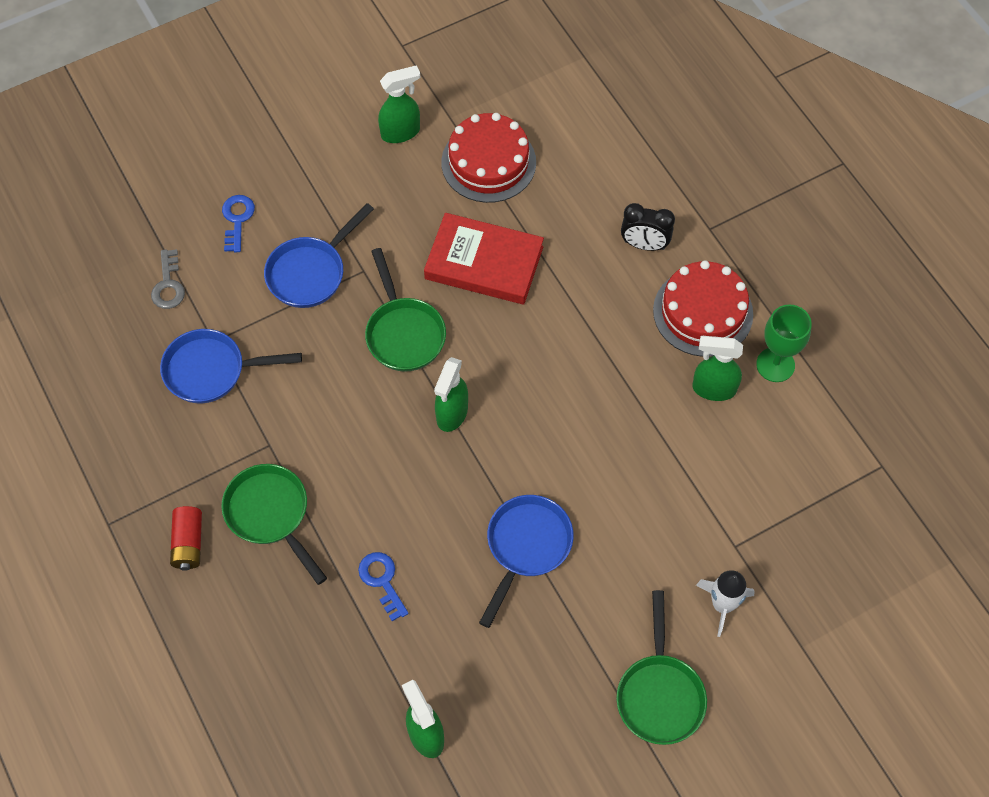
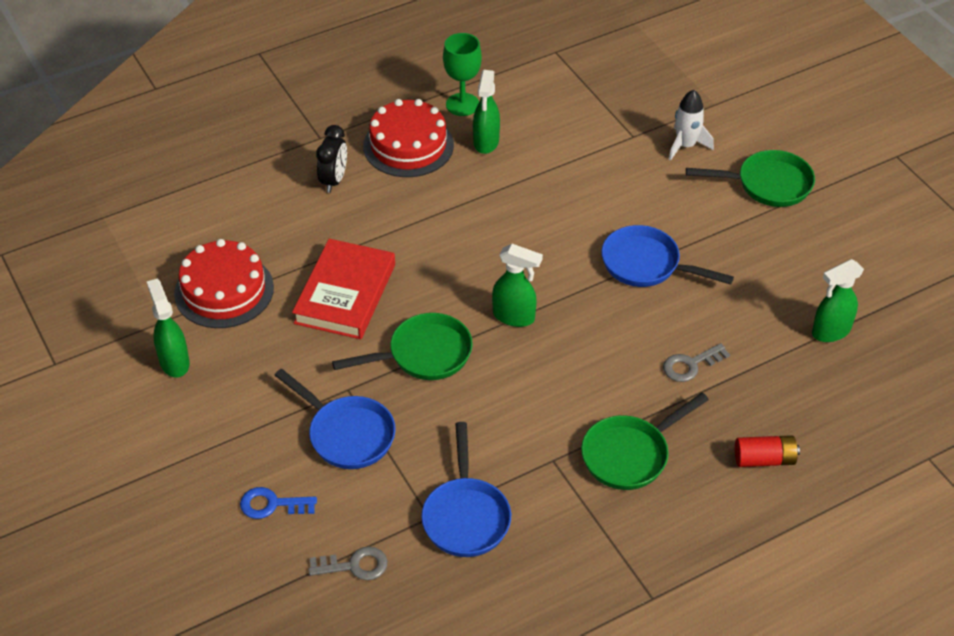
camera: 90 degrees left, 15 degrees down
(188, 543) = (667, 522): red battery -> red battery (764, 459)
(382, 581) = (690, 365): blue key -> grey key

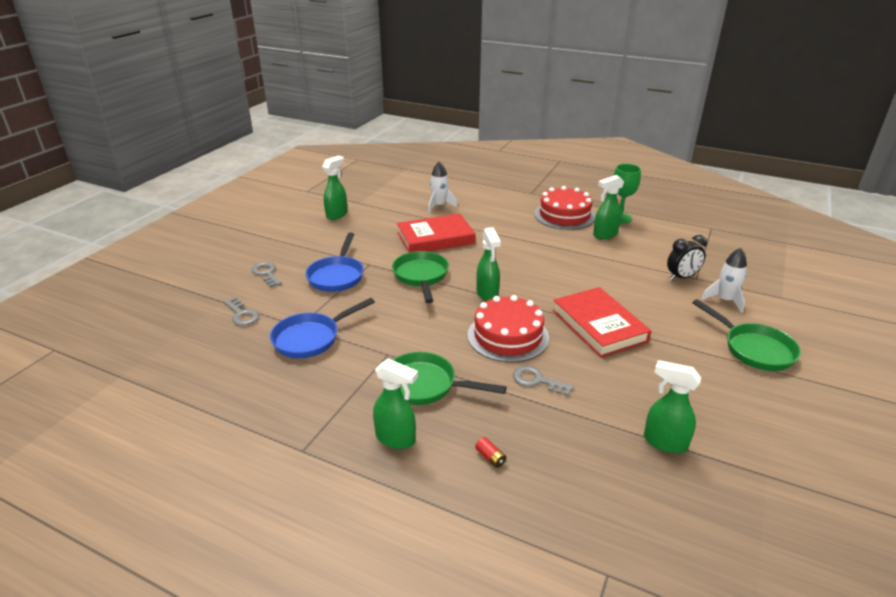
camera: 55 degrees right, 15 degrees down
(224, 290) = (397, 209): red cake -> red cake (508, 336)
(261, 244) = (439, 206): none -> white rocket
(272, 504) = (266, 273): blue key -> grey key
(334, 180) = (508, 206): black clock -> black clock (681, 277)
(423, 354) = (421, 276): green pan -> green pan turned 135 degrees counterclockwise
(646, 265) = (599, 326): blue pan -> red book
(690, 516) = (396, 439): none -> green spray bottle
(764, 459) = (490, 457): red battery -> red battery, size x0.56

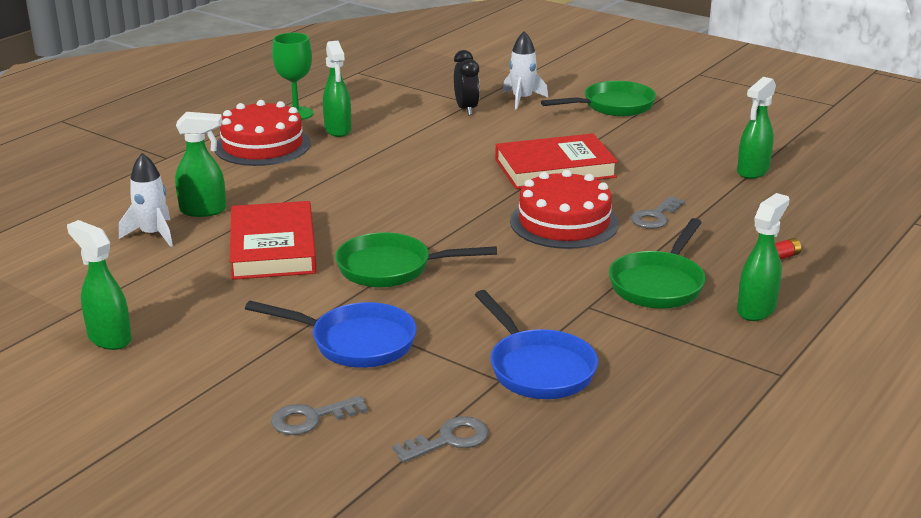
camera: 80 degrees left, 5 degrees down
(487, 294) = (461, 224): green spray bottle -> green spray bottle (204, 210)

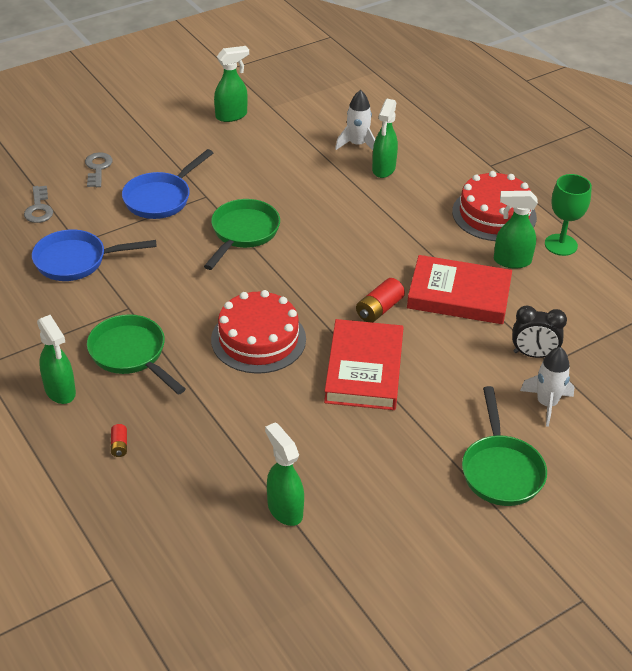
camera: 110 degrees right, 15 degrees up
(273, 247) = (307, 189): red book -> red book (459, 295)
(463, 175) = (379, 309): none -> red battery
(655, 217) = (235, 397): grey key -> none

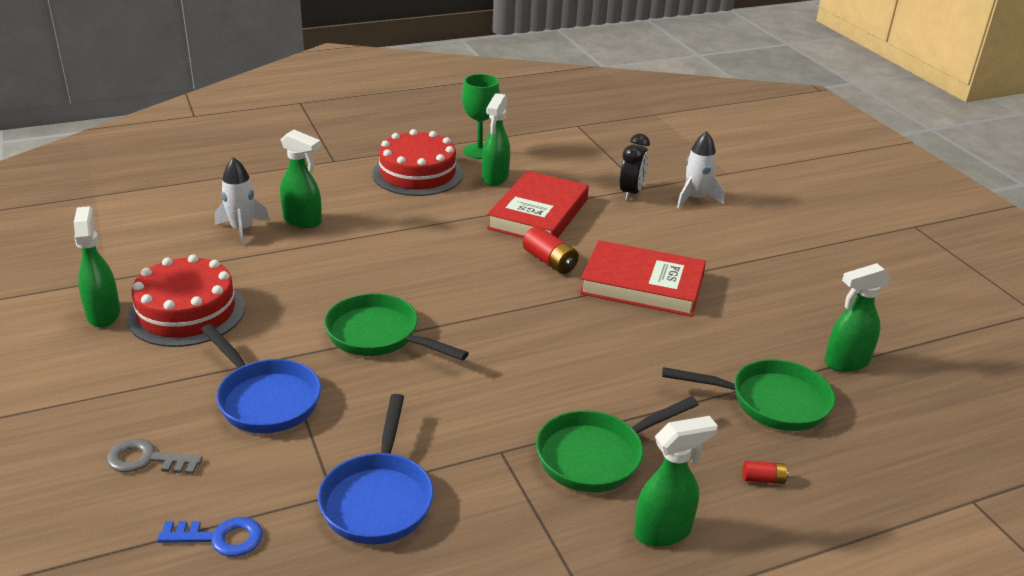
camera: 80 degrees left, 10 degrees down
(39, 208) = (220, 538): grey key -> blue key
(258, 339) = (584, 348): red cake -> red cake (186, 312)
(501, 470) = (778, 235): green pan -> green pan (771, 402)

